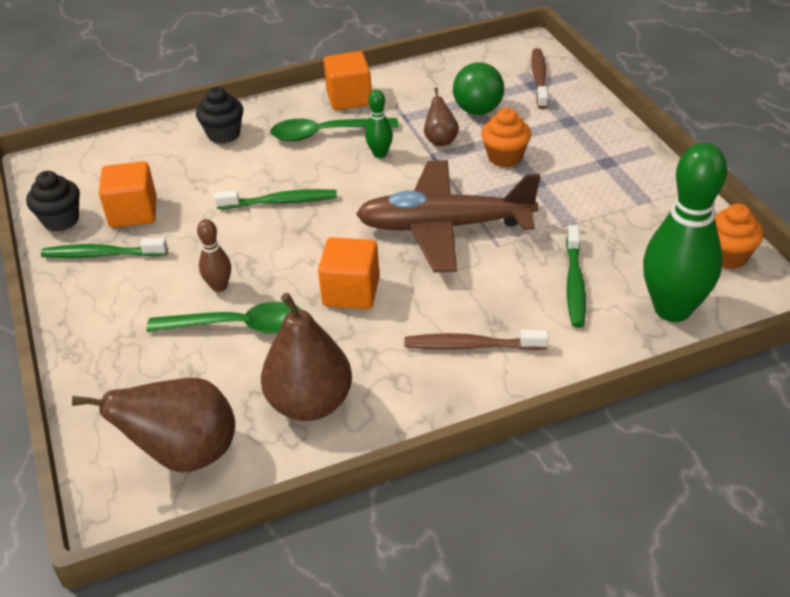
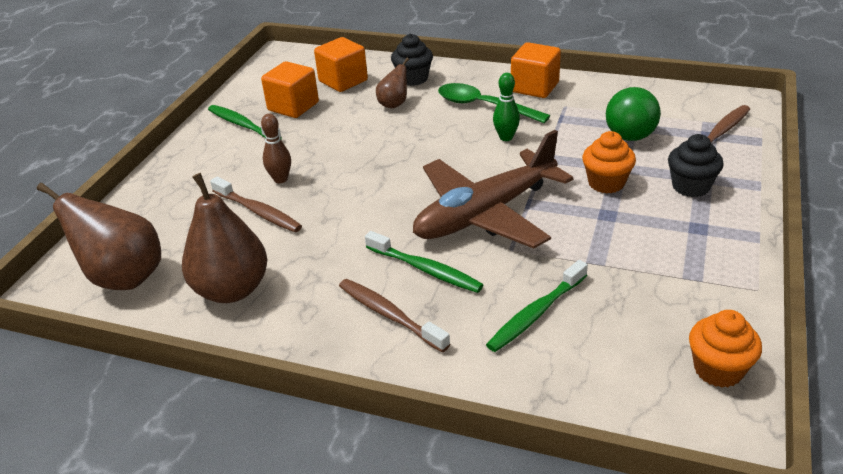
camera: 40 degrees right, 5 degrees down
(61, 220) = (248, 93): black cupcake -> black cupcake (690, 186)
(239, 326) = (258, 212): green spoon -> brown toothbrush
(280, 202) = (391, 141): green toothbrush -> green toothbrush (425, 269)
(351, 292) = (357, 227): orange cube -> orange cube (343, 81)
(440, 140) = (567, 147): brown pear -> brown pear (394, 104)
(444, 227) = (485, 214): brown plane -> brown plane turned 75 degrees counterclockwise
(672, 309) = (598, 385): green bowling pin -> none

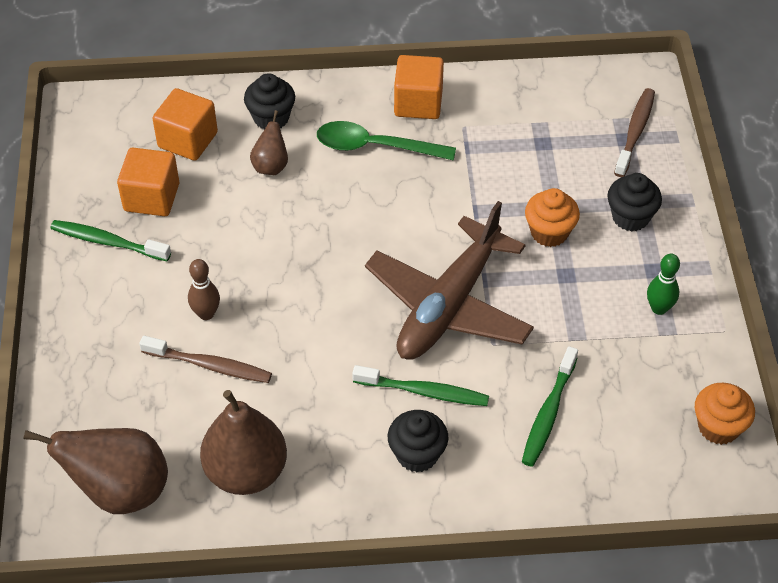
camera: 25 degrees left, 15 degrees up
(389, 315) = (417, 454): brown toothbrush -> black cupcake
(506, 137) = (421, 191): green bowling pin -> green bowling pin (659, 308)
(630, 136) = (548, 159): green ball -> none

